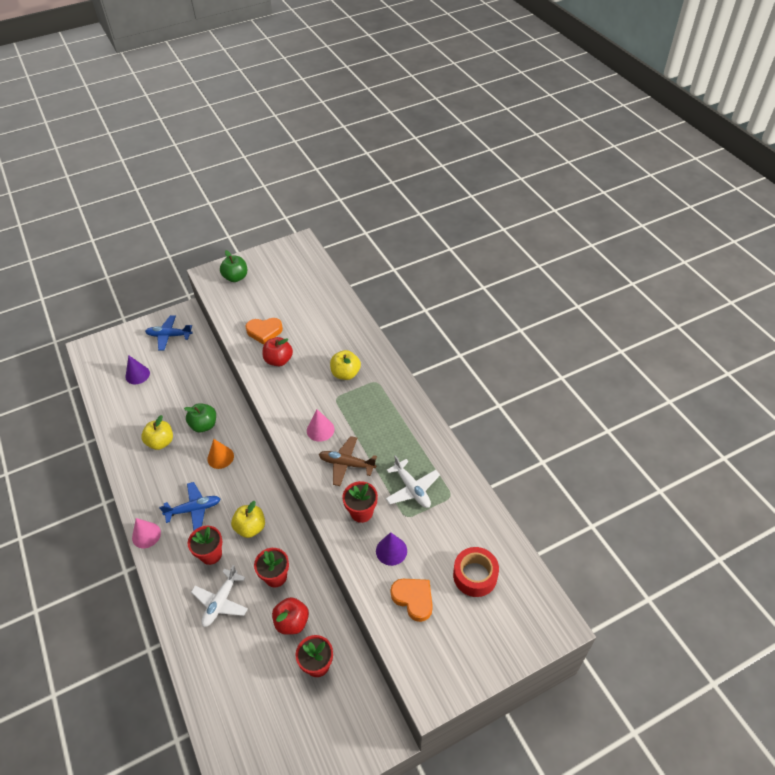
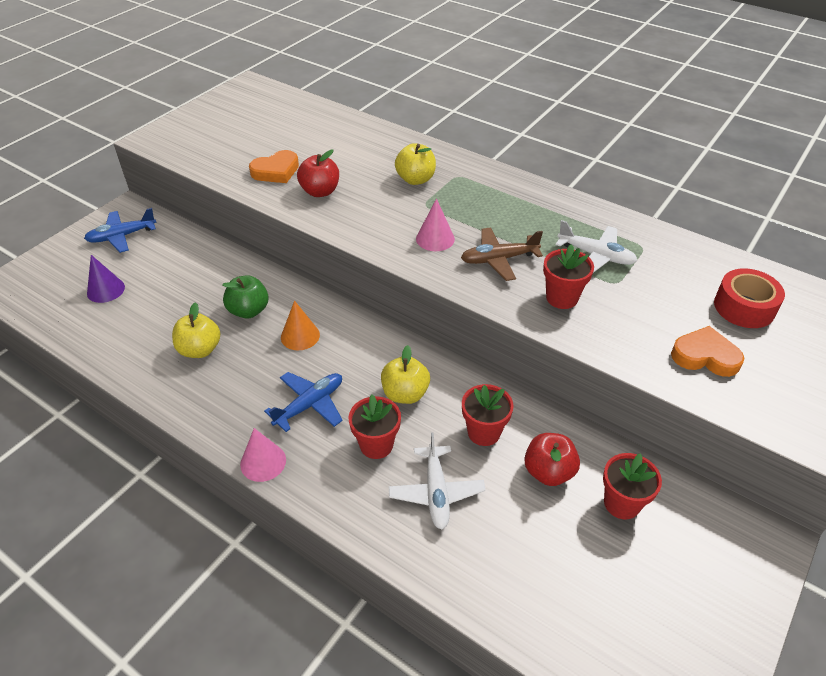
camera: 30 degrees left, 5 degrees down
(236, 277) = (191, 133): green apple -> none
(391, 550) = (632, 321): purple cone -> none

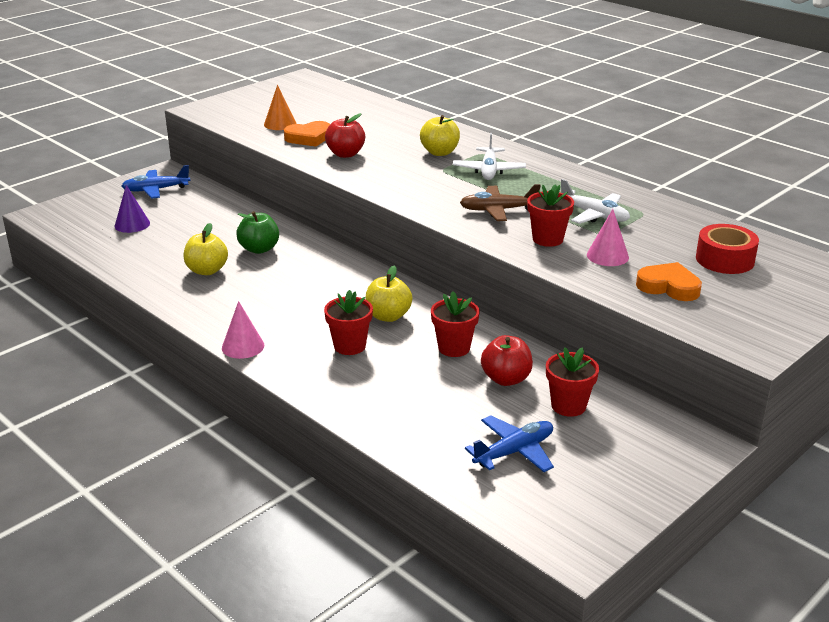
camera: 10 degrees right, 15 degrees down
(300, 336) = (302, 270): orange cone -> orange cone (280, 124)
(309, 405) = (296, 315): blue plane -> blue plane (514, 452)
(435, 239) = (442, 192): pink cone -> pink cone (607, 256)
(436, 492) = (394, 381): white plane -> white plane (489, 170)

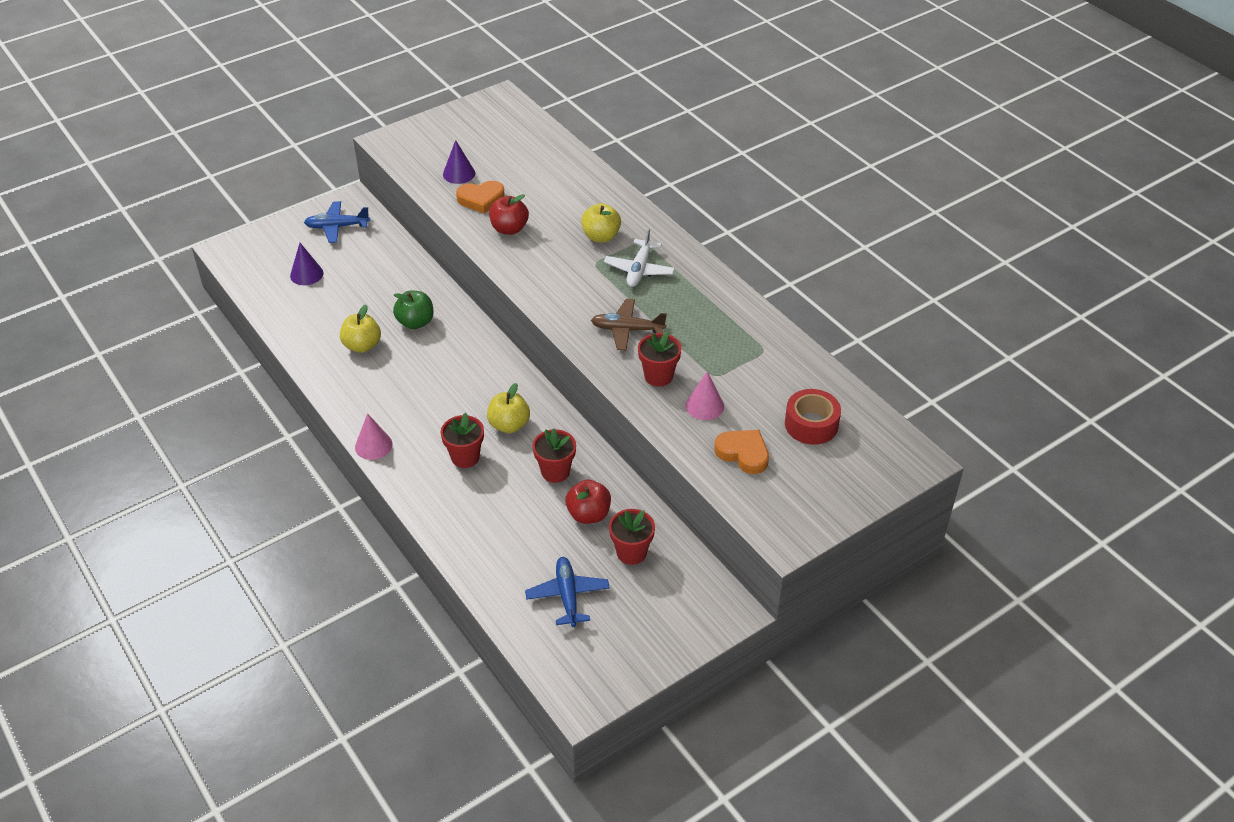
camera: 10 degrees right, 15 degrees up
(280, 124) = (459, 173): orange cone -> purple cone
(514, 452) = (567, 596): blue plane -> blue plane turned 75 degrees counterclockwise
(594, 215) = (715, 347): white plane -> none

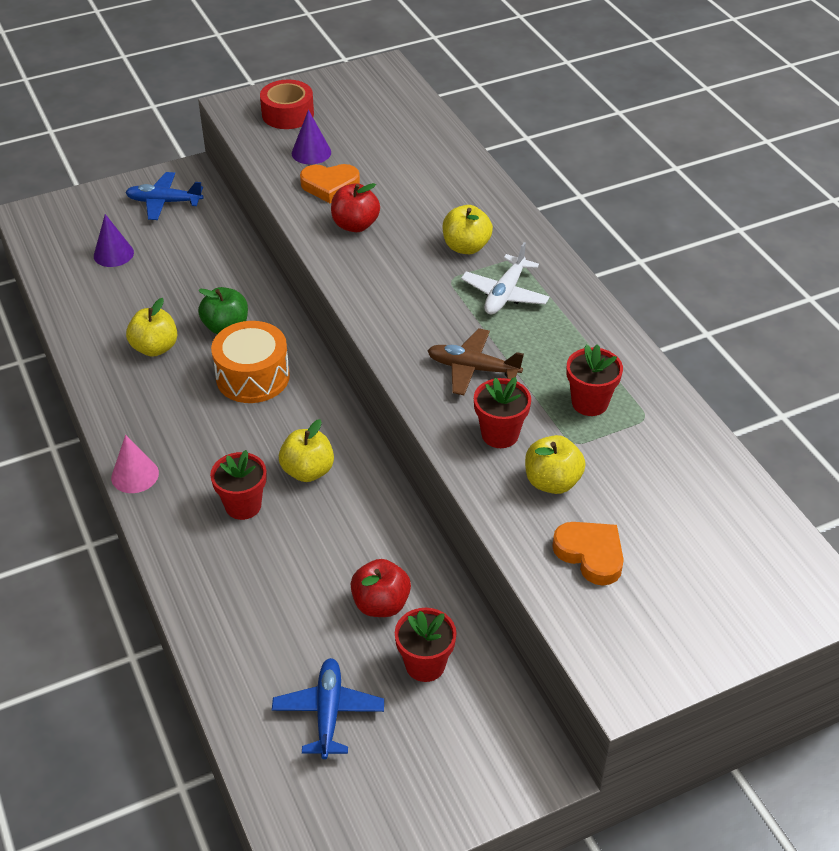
camera: 10 degrees right, 0 degrees up
(447, 359) = (252, 377): none -> orange drum
(555, 471) = (351, 540): red flower pot -> red flower pot (589, 403)
(704, 406) = (552, 482): pink cone -> yellow apple
(811, 424) = (690, 526): red tape -> red tape (288, 114)

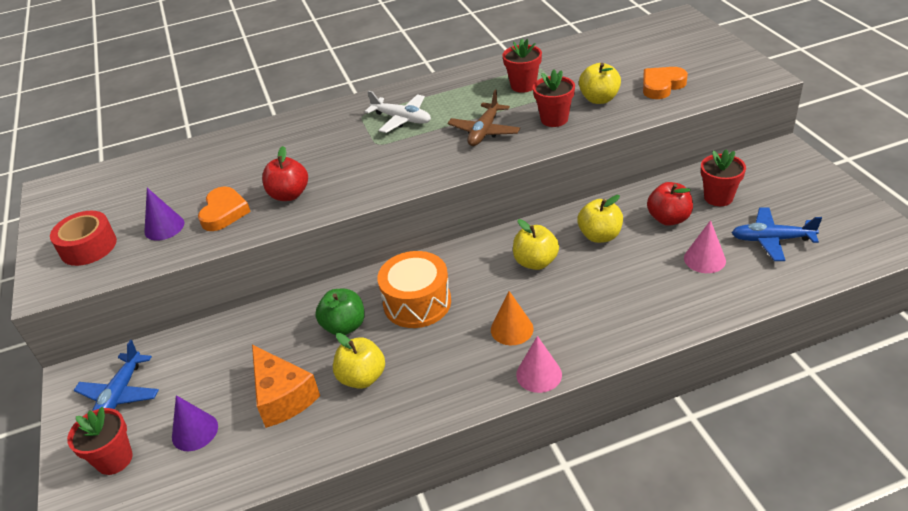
camera: 80 degrees left, 5 degrees down
(141, 299) = (283, 397): none -> orange cheese
(202, 453) = (512, 329): none -> orange cone
(243, 505) = (575, 298): red flower pot -> red flower pot (114, 459)
(296, 633) = (704, 259): none -> pink cone
(466, 247) = (339, 137): yellow apple -> yellow apple (600, 236)

